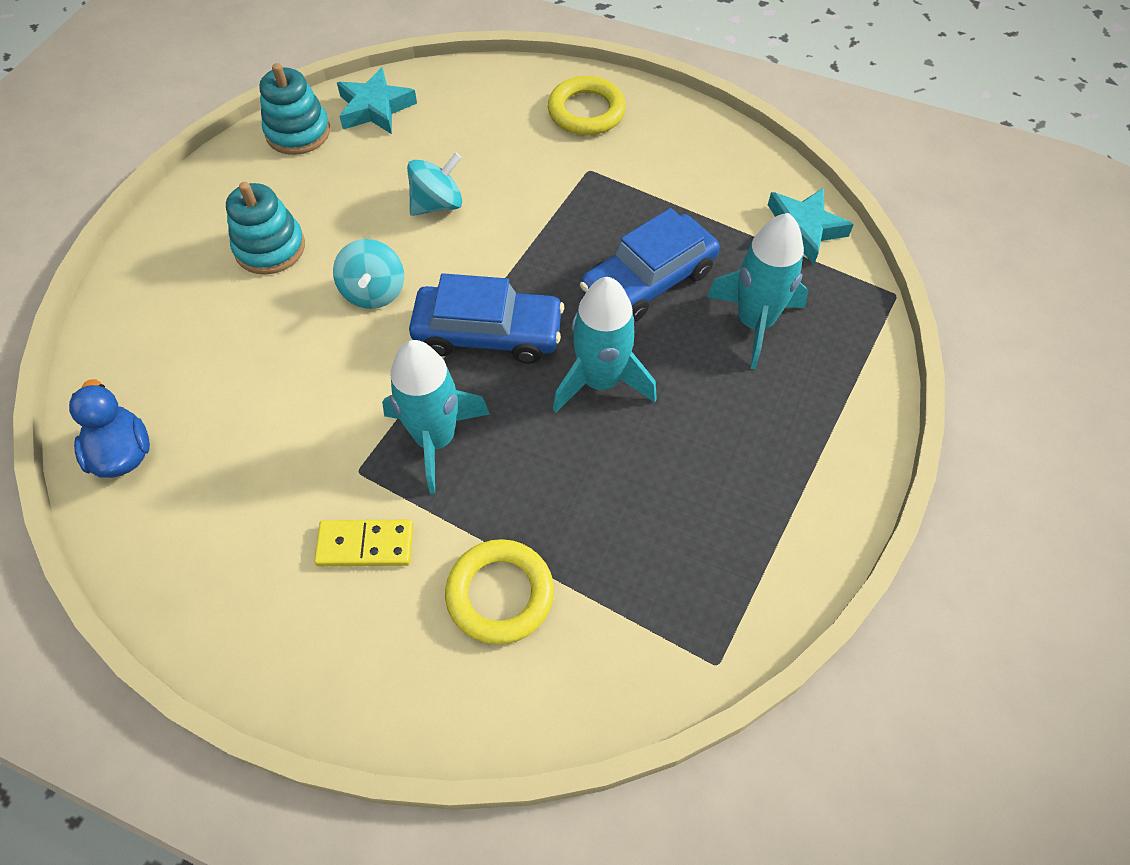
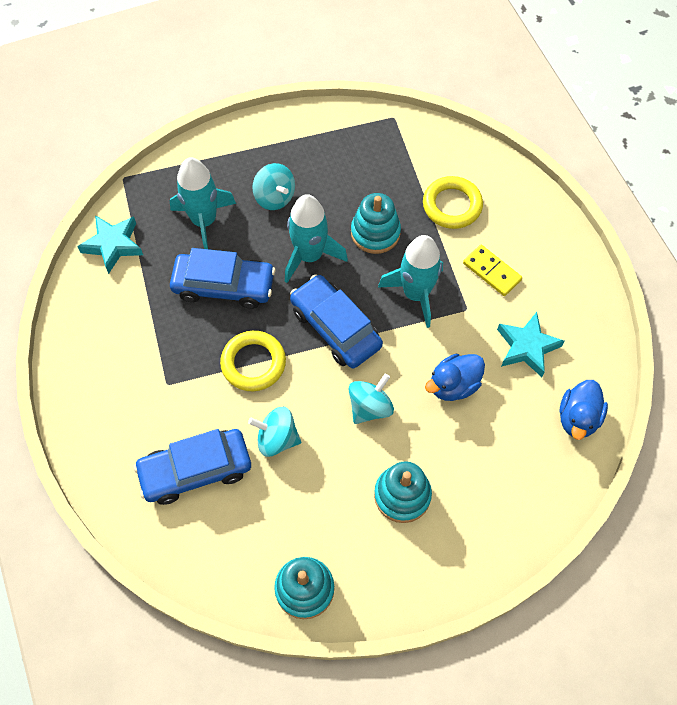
camera: 135 degrees left, 5 degrees up
(301, 377) = (453, 385): none -> blue duck
(375, 108) = (235, 564): turquoise star -> turquoise star (527, 347)
(482, 136) = (195, 470): none -> blue car
(558, 471) = (375, 233): none -> turquoise stacking toy
(586, 111) = (114, 430): yellow ring -> yellow ring (253, 363)
(720, 411) = (274, 197): none -> turquoise spinning top

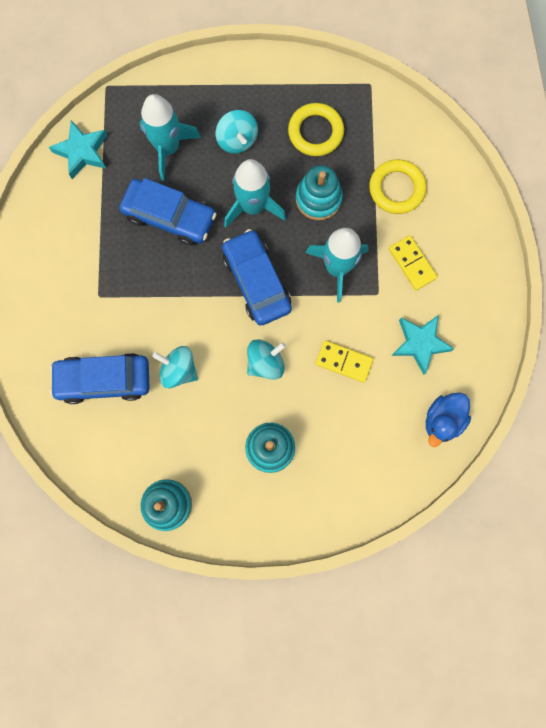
camera: 15 degrees right, 15 degrees up
(253, 363) = (176, 296): yellow ring -> yellow ring (315, 132)
(453, 385) = (343, 362): blue duck -> yellow domino

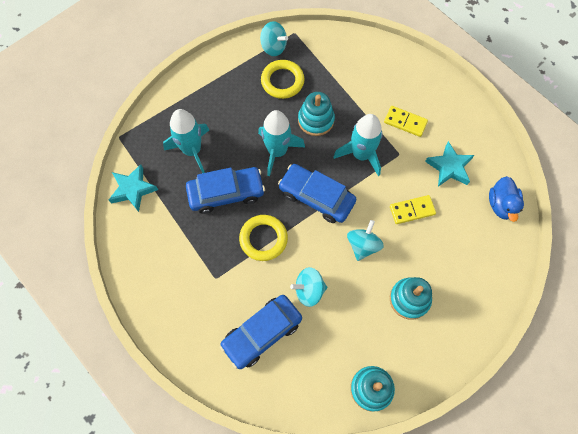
camera: 35 degrees left, 10 degrees down
(237, 140) = (235, 117): turquoise spinning top -> turquoise spinning top (273, 47)
(396, 189) = (360, 84): yellow ring -> yellow ring (263, 239)

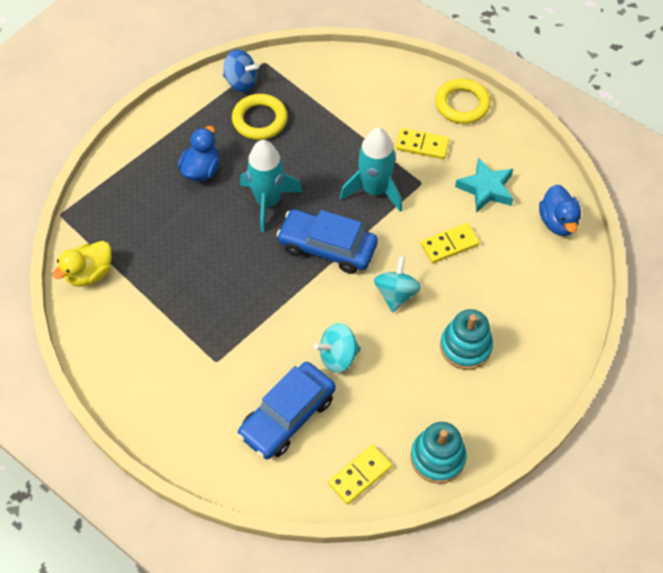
camera: 10 degrees left, 10 degrees down
(133, 189) = (90, 274): turquoise star -> yellow duck
(192, 150) = (158, 216): turquoise rocket -> none
(226, 193) = (211, 260): blue car -> none
(231, 117) = (201, 170): none -> blue duck
(263, 239) = (269, 306): yellow ring -> yellow ring (462, 104)
(273, 47) = (241, 82): turquoise spinning top -> blue spinning top
(309, 392) = (360, 475): none -> yellow domino
(316, 120) = (310, 159): turquoise stacking toy -> none

